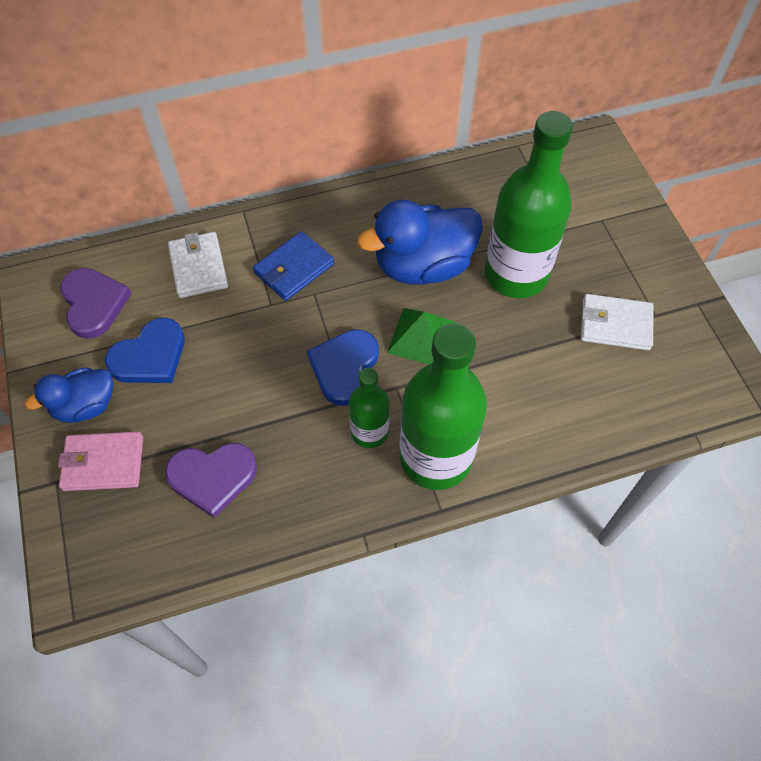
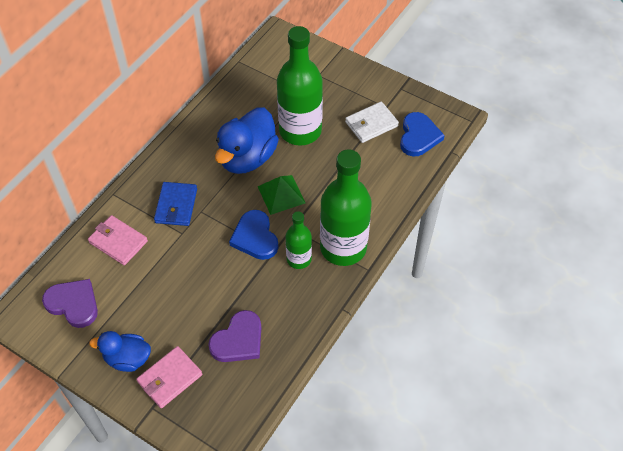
camera: 40 degrees left, 5 degrees down
(85, 406) = (128, 359): blue duck -> blue duck turned 75 degrees clockwise
(150, 356) = (139, 307): blue heart -> blue heart (418, 136)
(198, 267) = (118, 242): white wallet -> pink wallet

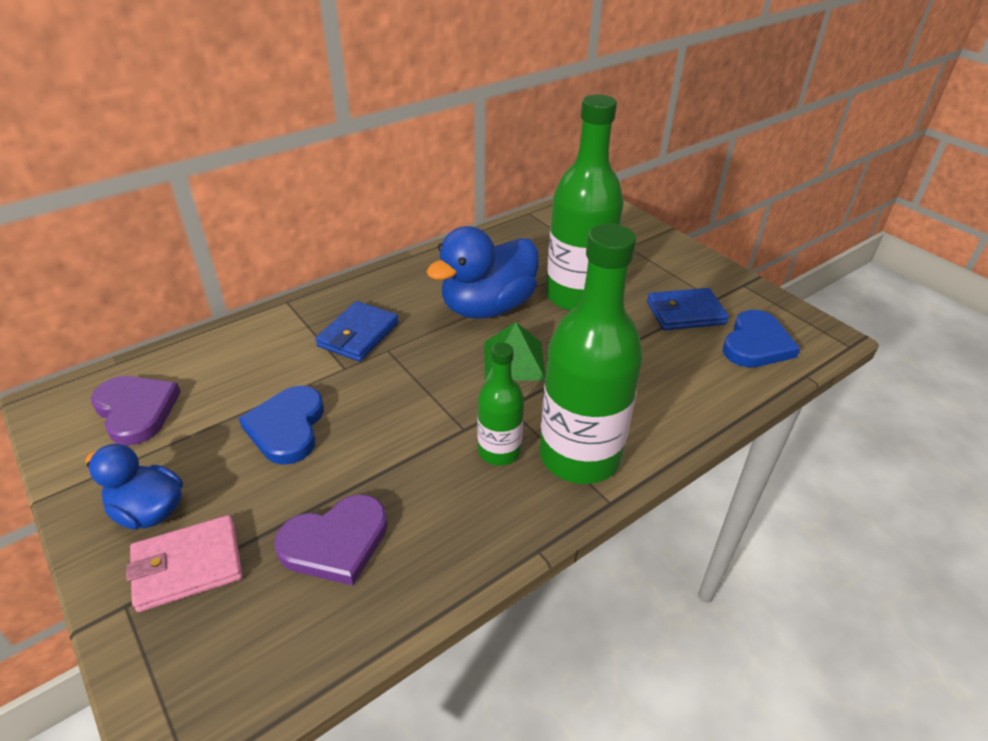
camera: 20 degrees right, 15 degrees down
(118, 242) = (253, 354): pink wallet -> none
(255, 237) = (446, 402): blue heart -> blue heart (287, 427)
(371, 124) = (685, 313): white wallet -> blue wallet

